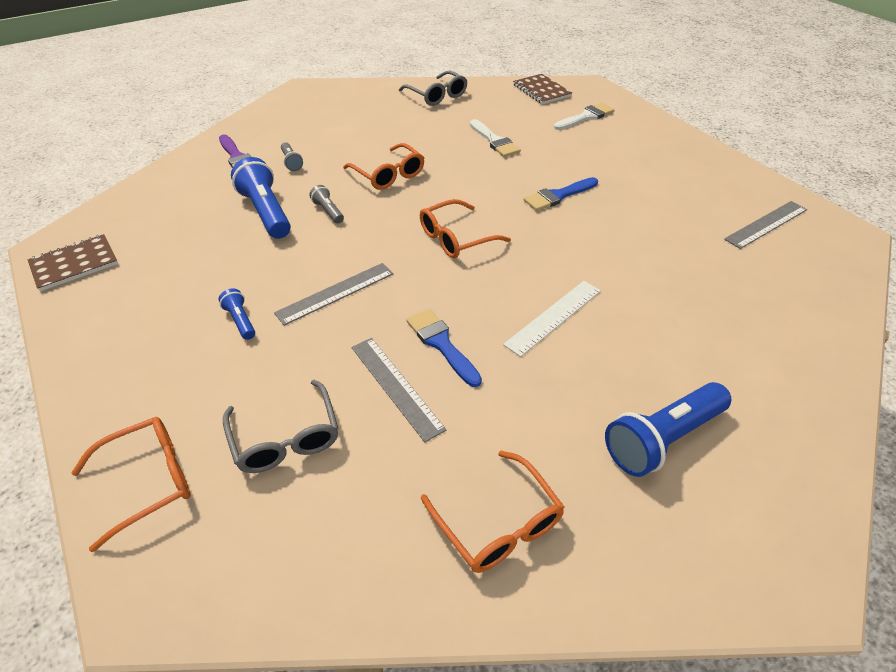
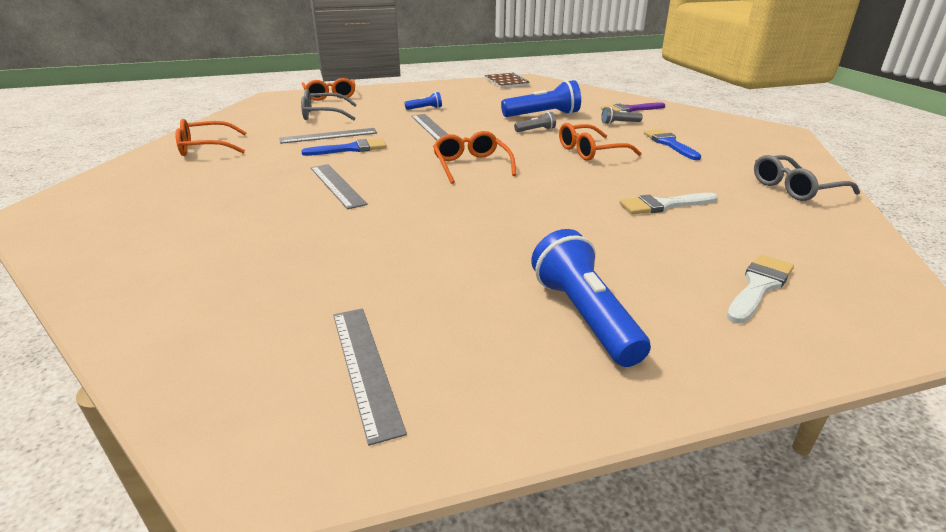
camera: 105 degrees right, 15 degrees down
(541, 91) = (858, 265): brown notebook -> none
(553, 317) = (337, 185): white ruler -> grey ruler
(558, 196) = (522, 220): blue brush -> blue brush (669, 144)
(586, 117) = (759, 286): white brush -> white brush turned 120 degrees counterclockwise
(662, 439) = (180, 198): blue flashlight -> blue flashlight (584, 315)

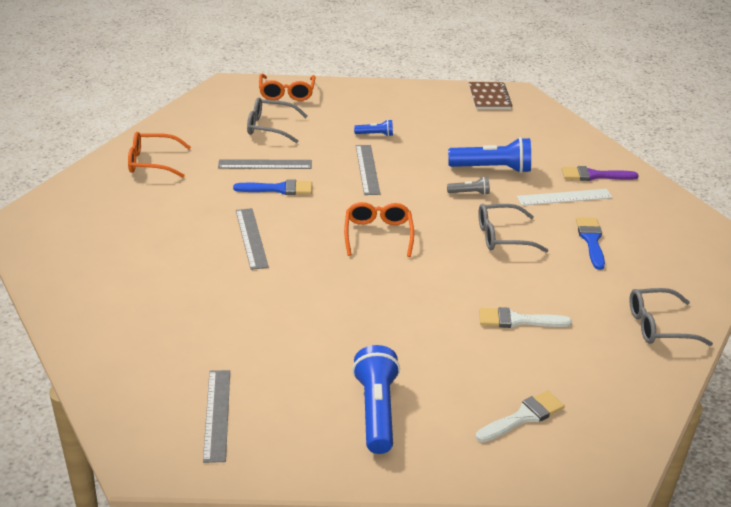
camera: 15 degrees right, 5 degrees up
(590, 151) = (503, 236): orange glasses -> grey glasses
(619, 123) = (564, 197): grey flashlight -> white ruler

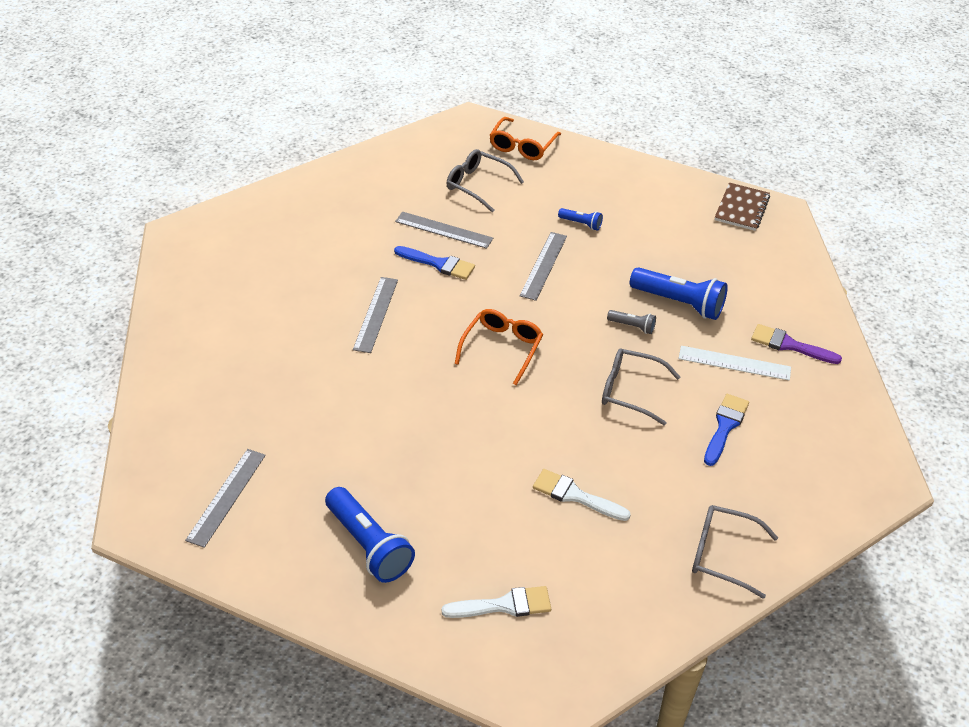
camera: 25 degrees right, 10 degrees up
(152, 162) = (337, 197): orange glasses -> none
(376, 410) = (369, 545): blue flashlight -> blue flashlight turned 120 degrees clockwise

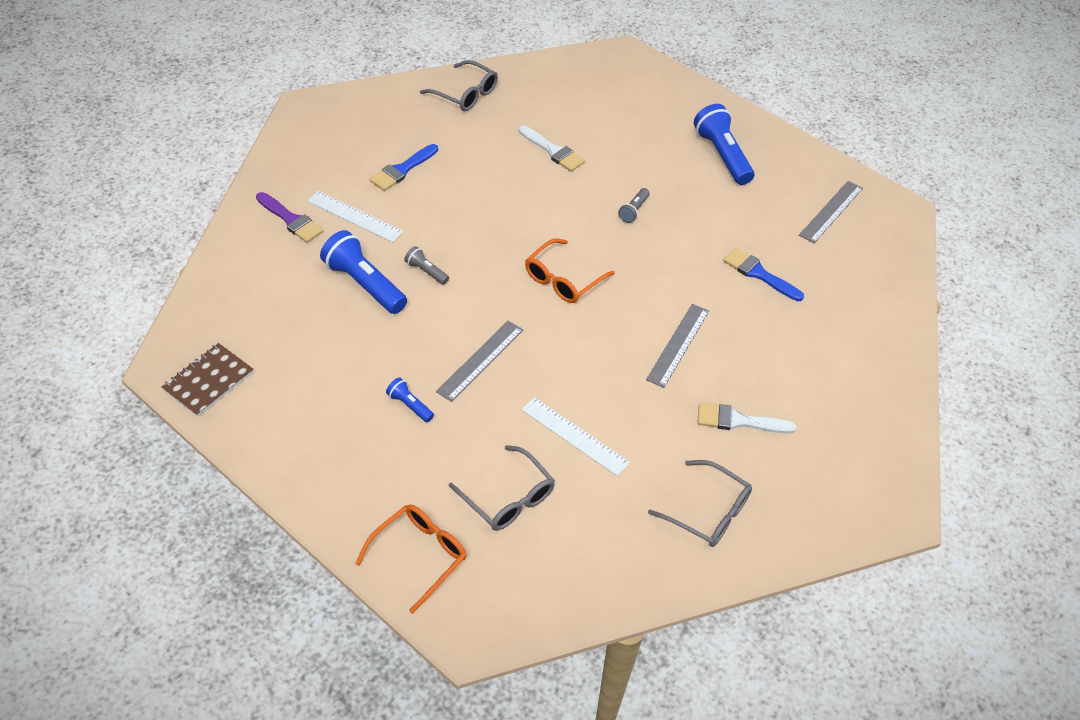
camera: 165 degrees left, 5 degrees up
(438, 264) = (595, 390): blue brush -> blue brush (759, 274)
(444, 230) = (574, 436): grey ruler -> white ruler
(456, 440) = (633, 211): none -> grey flashlight
(504, 605) = (634, 101): white brush -> white brush (738, 421)
(630, 391) = (464, 215): grey glasses -> grey glasses (708, 512)

